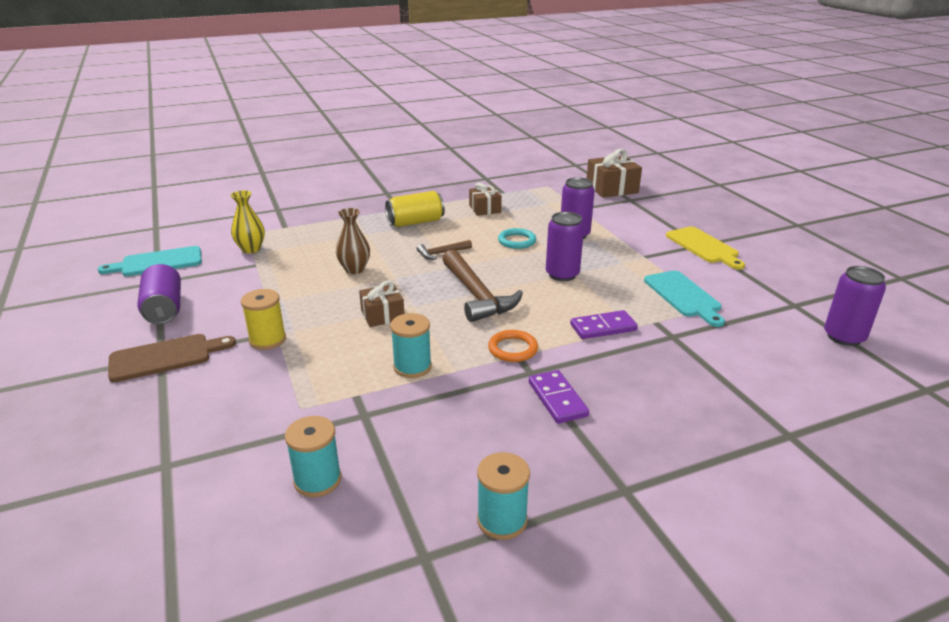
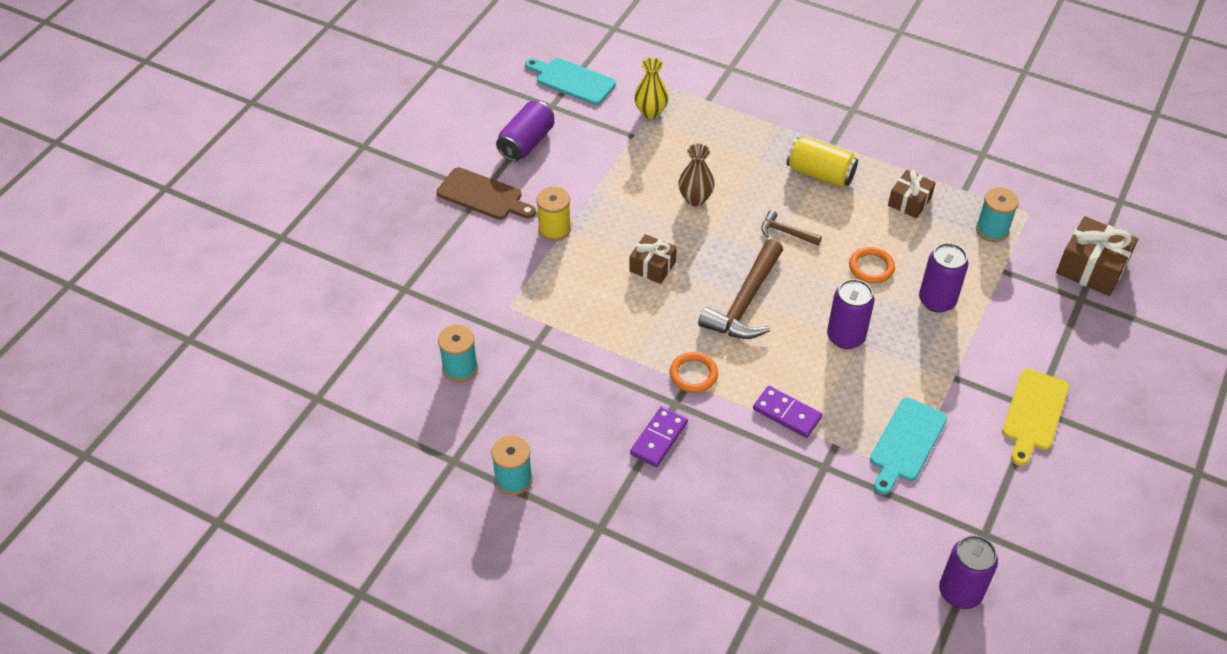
camera: 50 degrees right, 20 degrees up
(412, 367) = (609, 332): turquoise spool -> turquoise spool (992, 230)
(517, 241) = (871, 267): turquoise ring -> orange ring

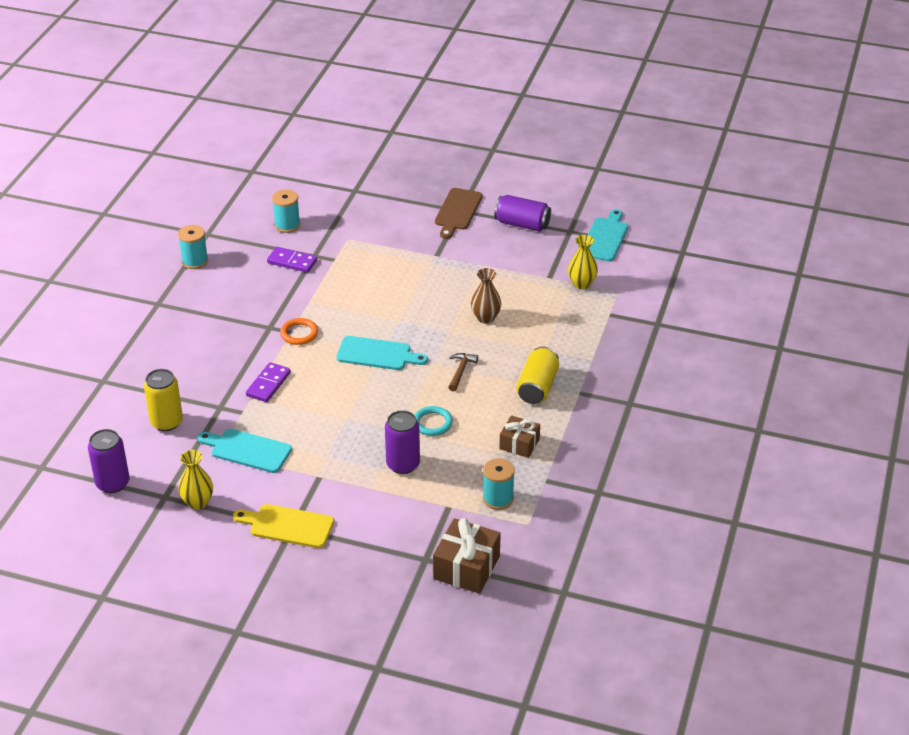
camera: 80 degrees right, 10 degrees down
(554, 229) = (431, 250): yellow spool -> none
(652, 266) = (404, 302): brown gift -> none
(658, 438) = (237, 322): purple domino -> purple domino (292, 261)
(745, 302) = (377, 354): brown hammer -> turquoise cutting board
(845, 337) = (351, 412): purple can -> none
(848, 527) = (166, 422): none -> yellow can
(871, 267) = (432, 423): orange ring -> turquoise ring
(995, 500) = (198, 502): none -> yellow vase

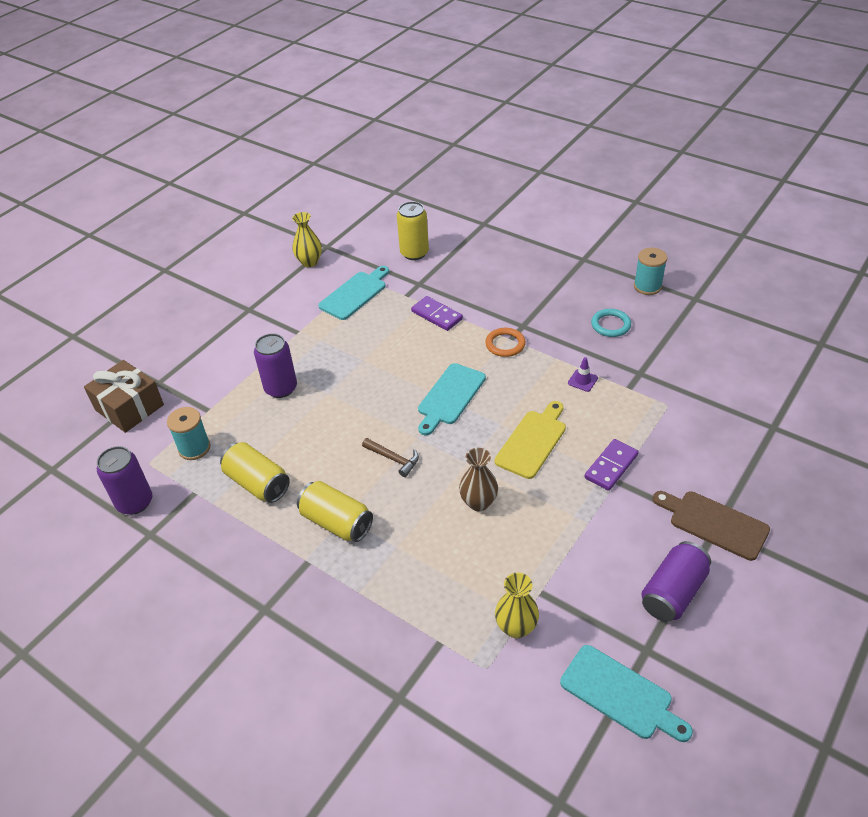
camera: 110 degrees right, 5 degrees up
(113, 483) = (356, 222): purple can -> purple can (135, 502)
(287, 225) = (703, 359): turquoise spool -> none
(287, 526) = (252, 307): yellow cutting board -> yellow cutting board (532, 441)
(292, 261) = (632, 354): purple domino -> purple domino (611, 466)
(333, 284) = (582, 380): none -> purple traffic cone
(432, 423) = (325, 420): turquoise ring -> turquoise ring (610, 325)
(519, 444) = (257, 483): brown gift -> yellow can

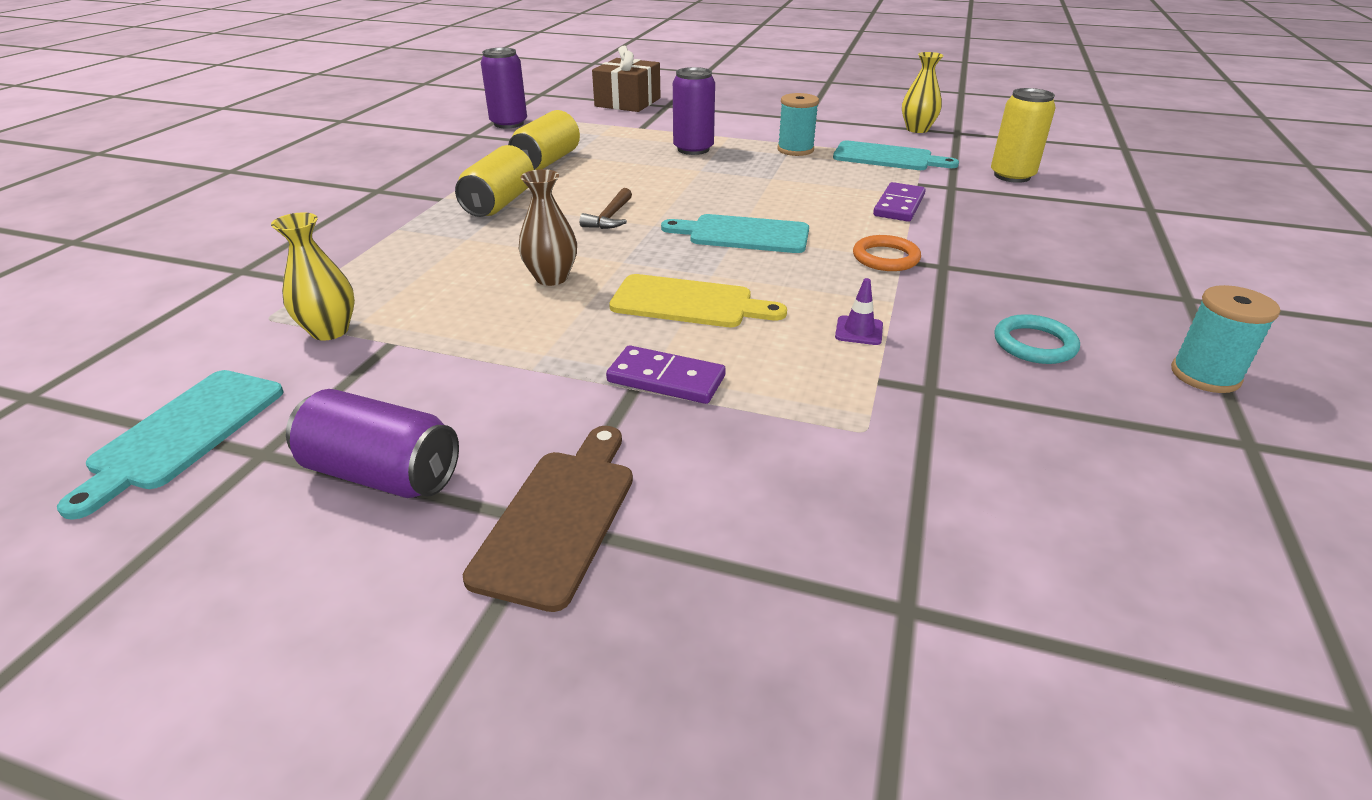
camera: 70 degrees right, 10 degrees down
(194, 448) = (586, 131): turquoise spool -> turquoise spool (795, 150)

